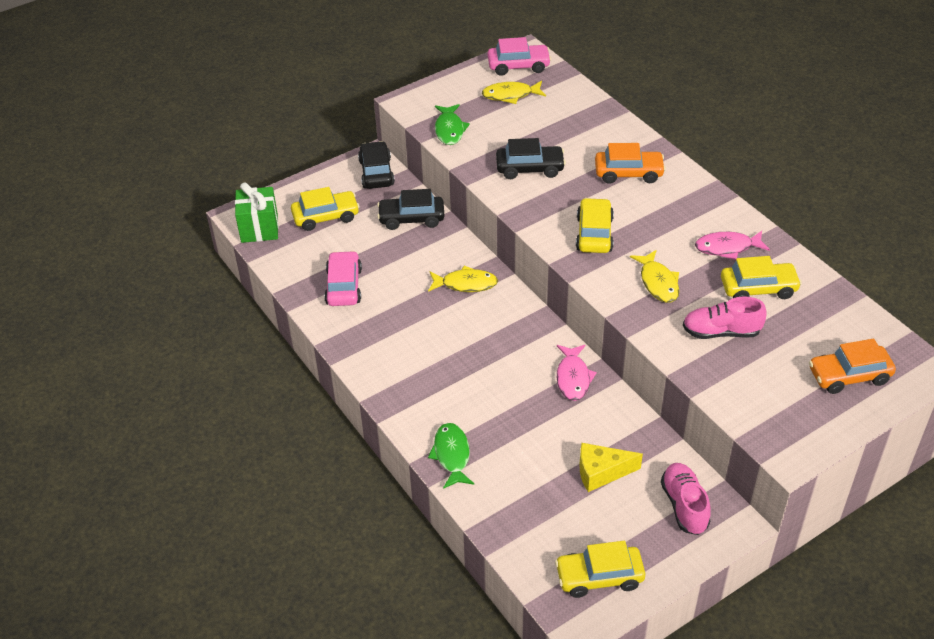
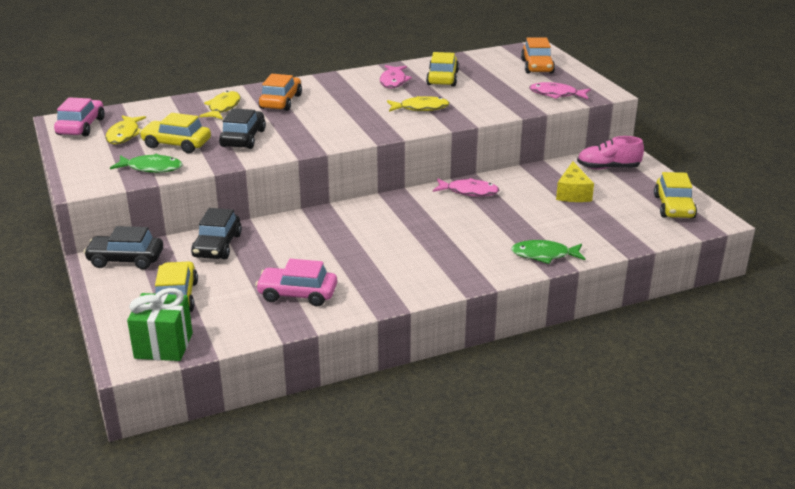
camera: 80 degrees left, 15 degrees down
(466, 284) = (331, 226): yellow fish -> yellow fish (223, 108)
(594, 234) = (350, 123): yellow car -> yellow car (176, 144)
(721, 332) = (483, 95): pink shoe -> none
(757, 402) = (556, 94): none -> pink fish

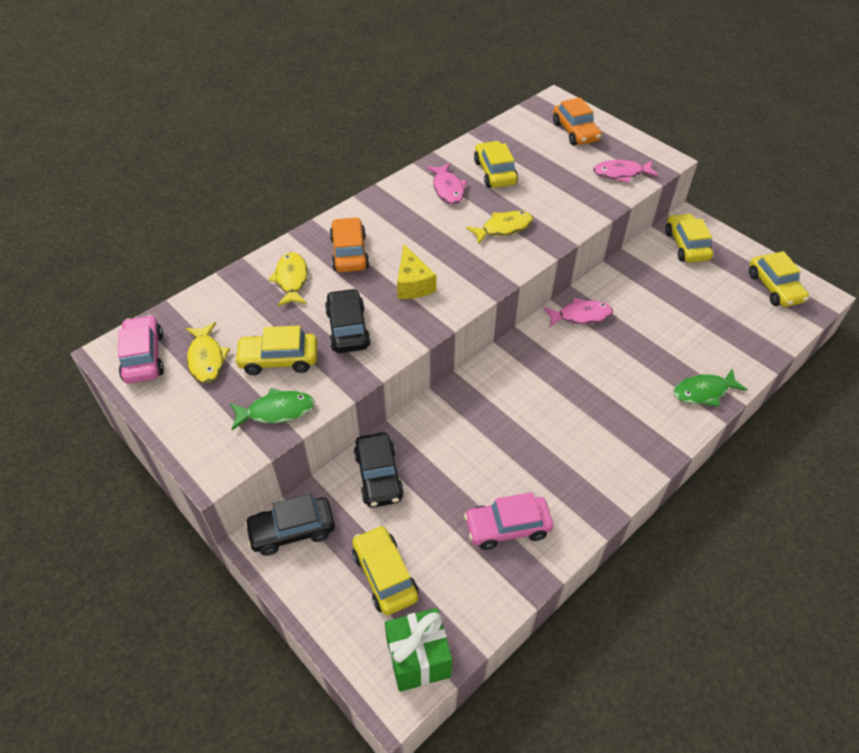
camera: 20 degrees left, 20 degrees up
(573, 193) = (677, 292): yellow cheese -> yellow cheese (413, 284)
(608, 168) = (686, 245): pink shoe -> yellow car

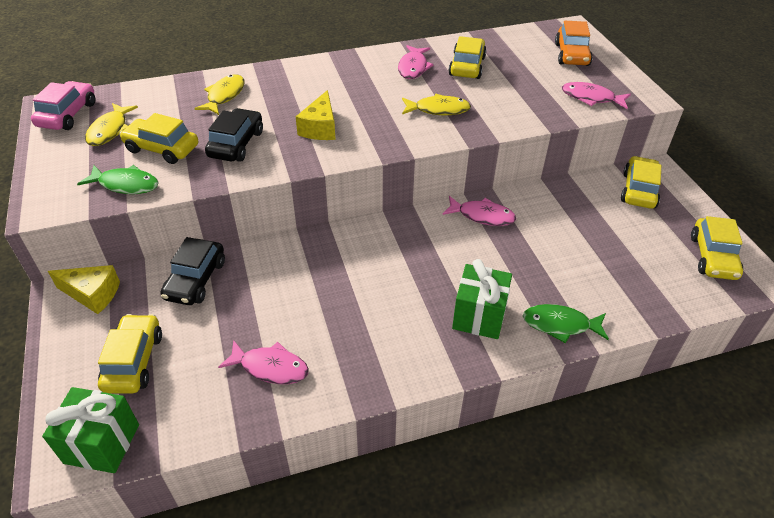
camera: 25 degrees right, 5 degrees down
(292, 531) = (92, 294): black car -> yellow cheese
(349, 253) = (288, 90): orange car -> none
(507, 527) = (270, 367): pink car -> pink fish
(639, 410) = (479, 316): none -> green gift

